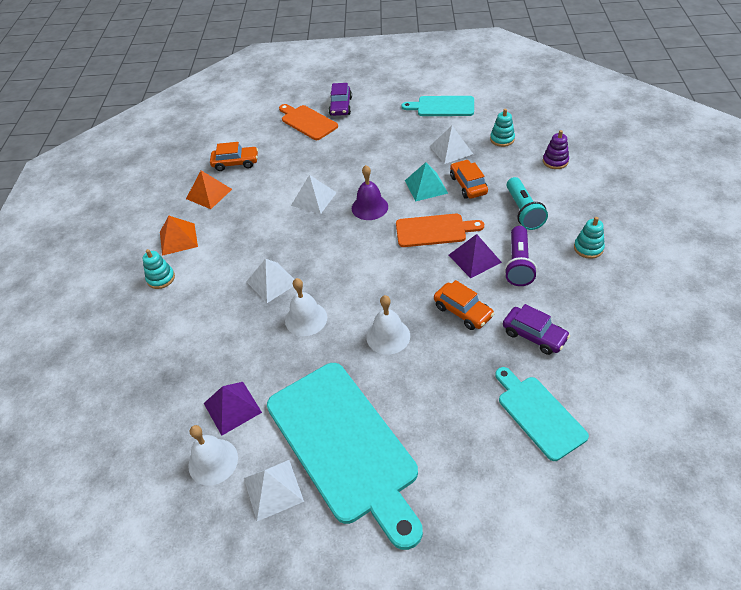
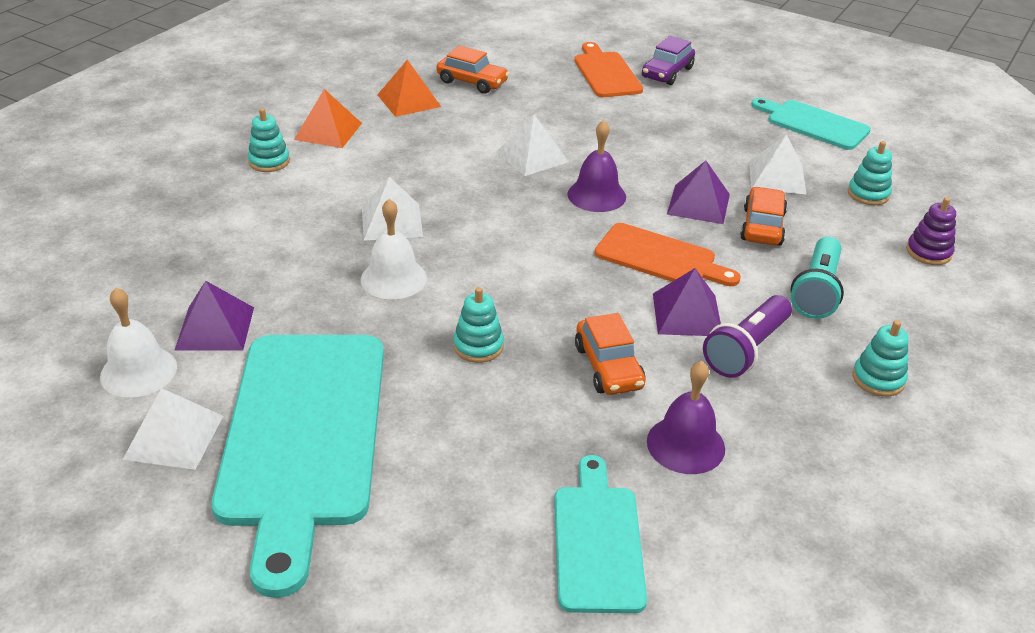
camera: 25 degrees right, 10 degrees down
(388, 336) = (478, 346): white bell -> turquoise stacking toy
(426, 186) = (698, 204): turquoise pyramid -> purple pyramid
(534, 335) = (685, 444): purple car -> purple bell

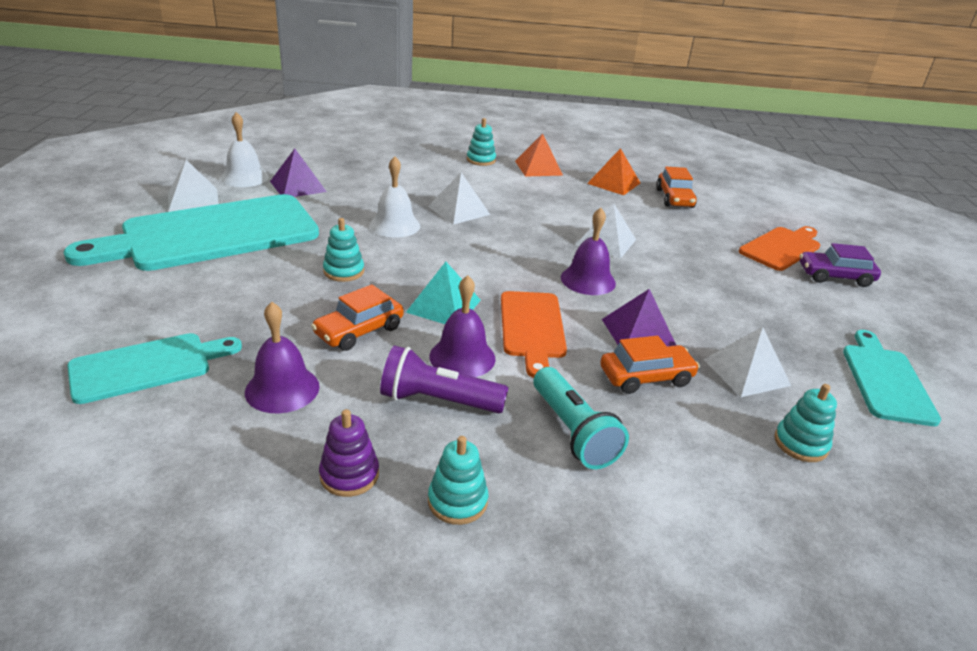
camera: 60 degrees right, 5 degrees down
(592, 297) = (443, 306): none -> turquoise pyramid
(687, 314) = (462, 357): purple pyramid -> purple bell
(816, 291) = (573, 431): turquoise flashlight -> turquoise flashlight turned 105 degrees counterclockwise
(928, 252) = (741, 513): purple stacking toy -> purple stacking toy (349, 475)

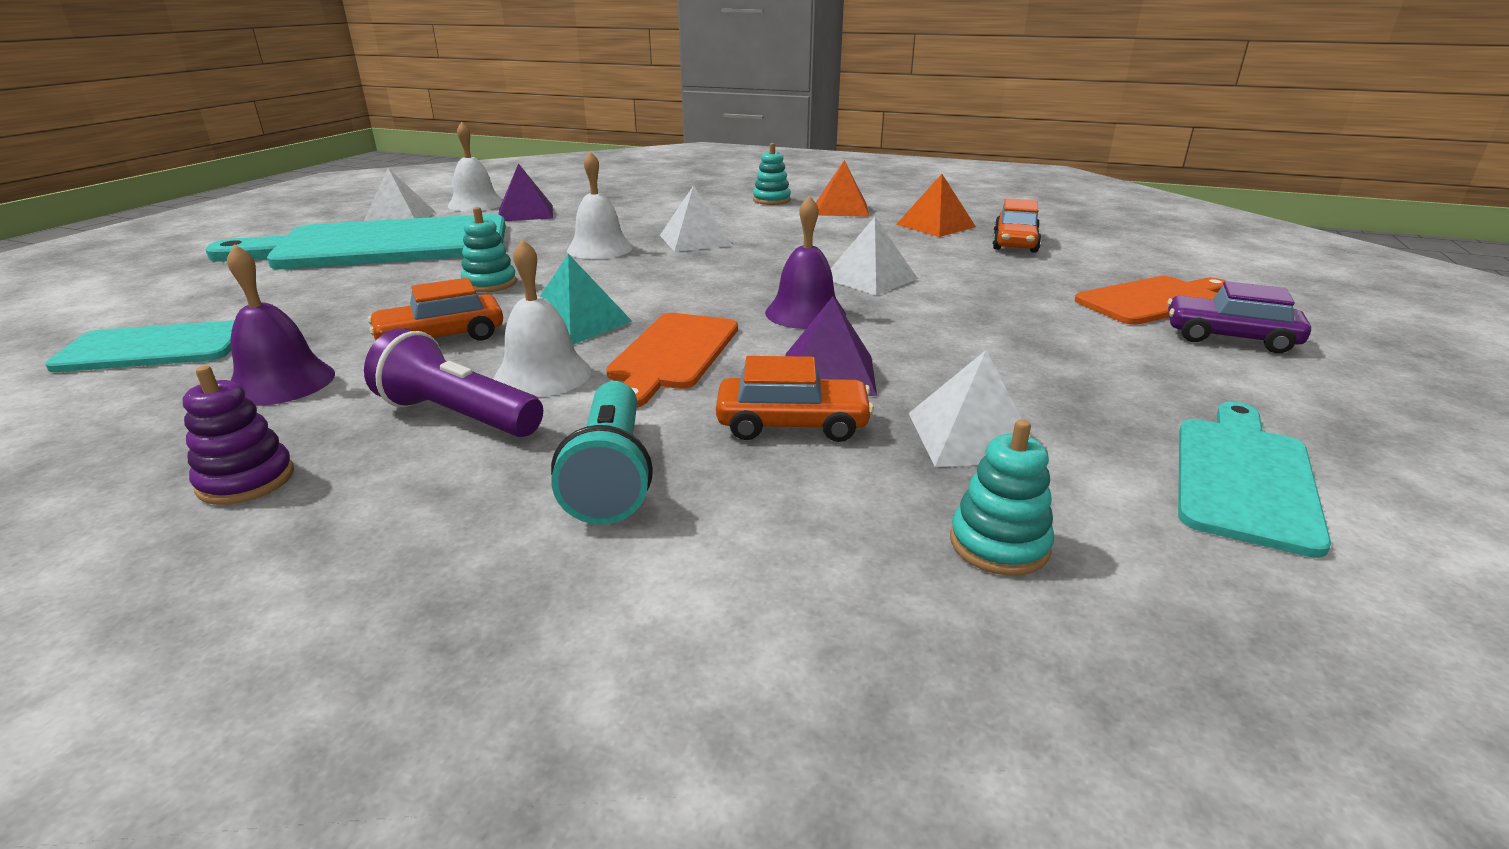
camera: 20 degrees right, 5 degrees down
(457, 501) = (349, 533): turquoise stacking toy -> none
(462, 357) = (542, 375): purple bell -> white bell

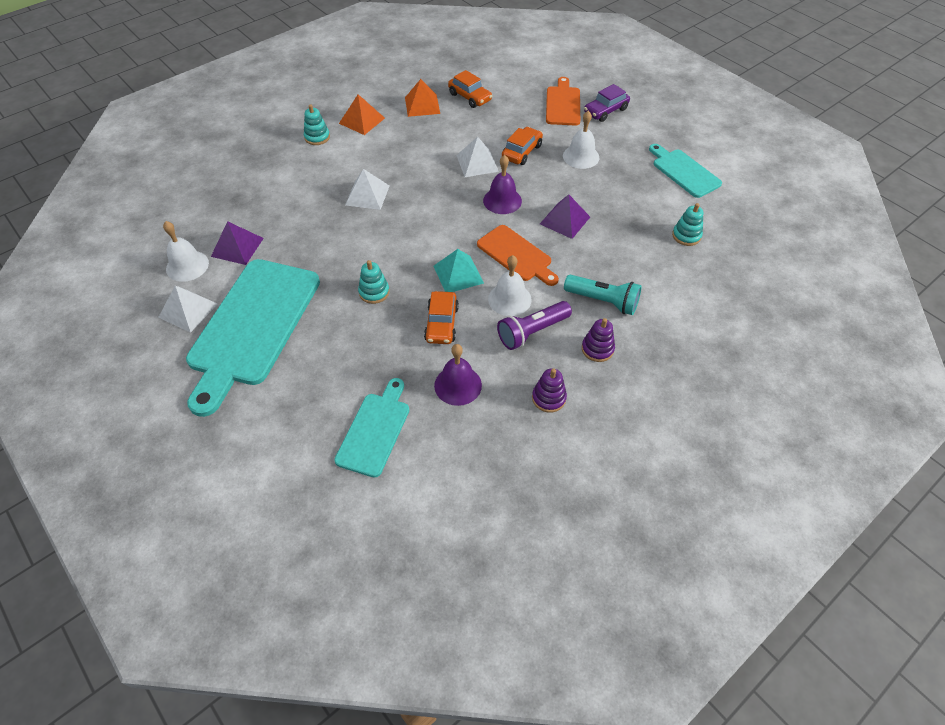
camera: 60 degrees left, 25 degrees up
(434, 506) = (597, 349): none -> purple stacking toy
(600, 248) = (349, 235): white bell -> white bell (581, 156)
(792, 424) = (597, 246): orange car -> orange car (521, 152)
(972, 436) = (631, 210): white pyramid -> none

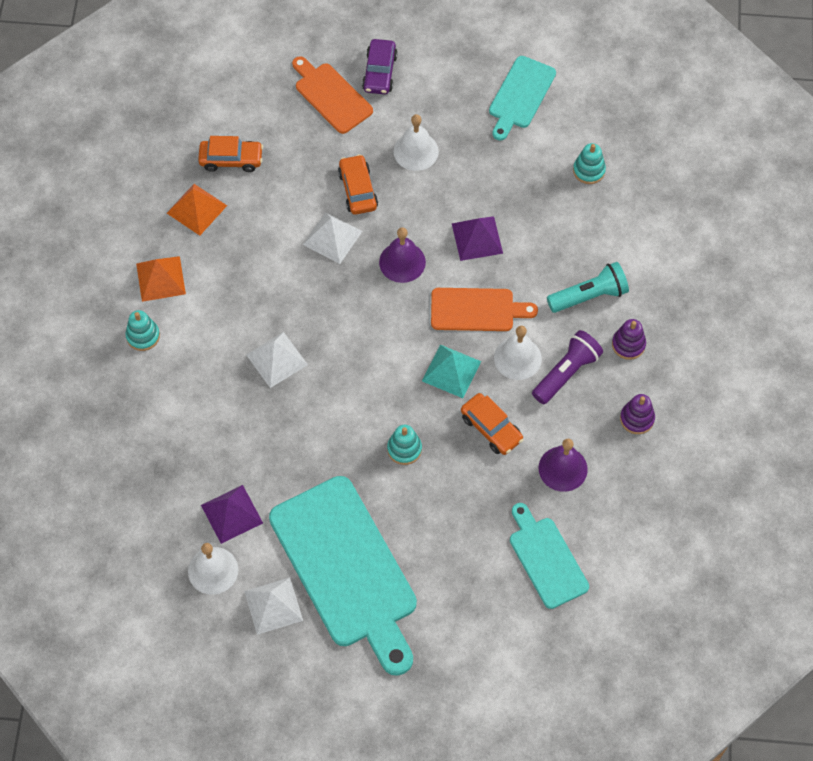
camera: 45 degrees left, 10 degrees up
(532, 332) = (566, 373): purple flashlight -> purple flashlight turned 150 degrees counterclockwise
(684, 171) = (520, 96): turquoise cutting board -> turquoise cutting board turned 75 degrees counterclockwise

